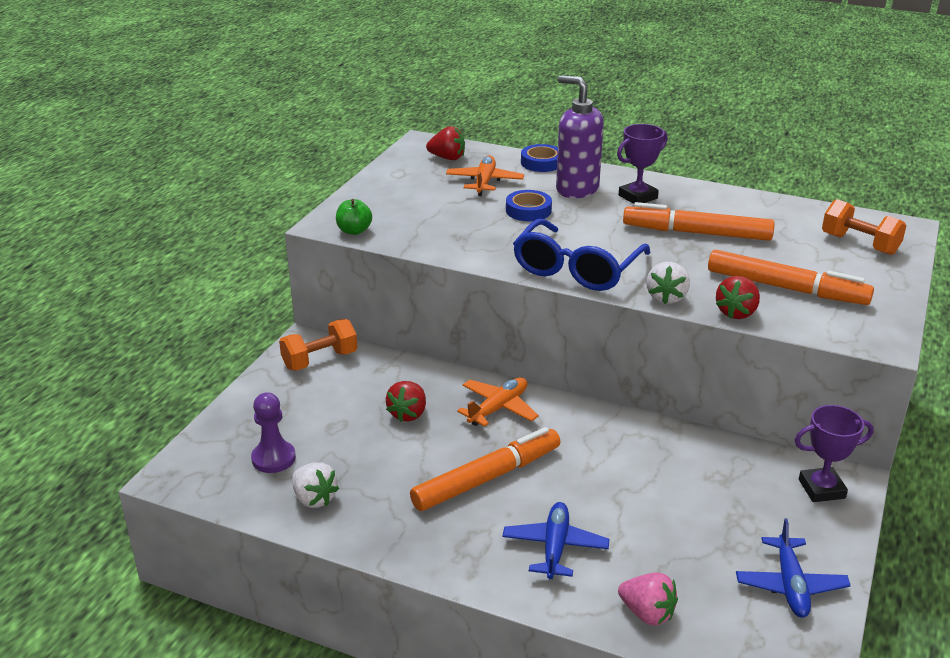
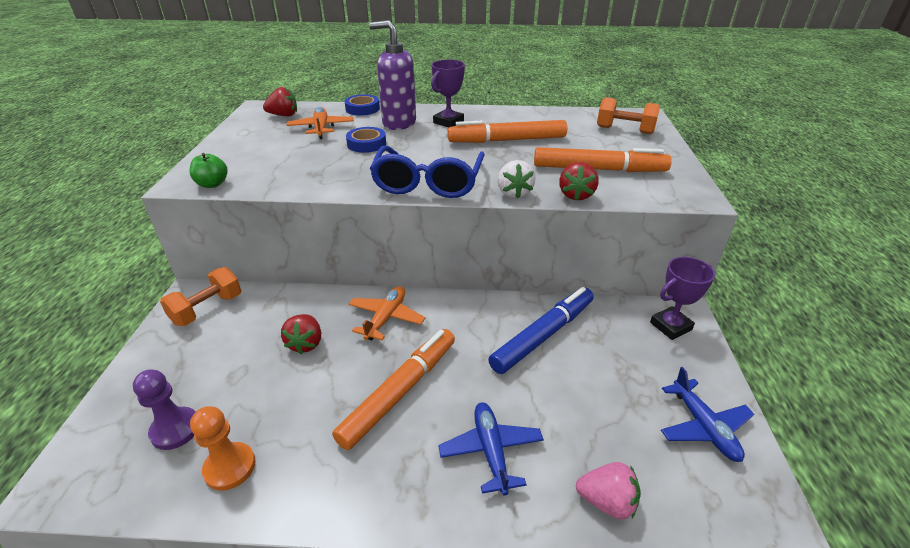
camera: 20 degrees left, 5 degrees up
(314, 499) = (230, 467): white strawberry -> orange pawn
(662, 463) = (543, 335): none -> blue marker

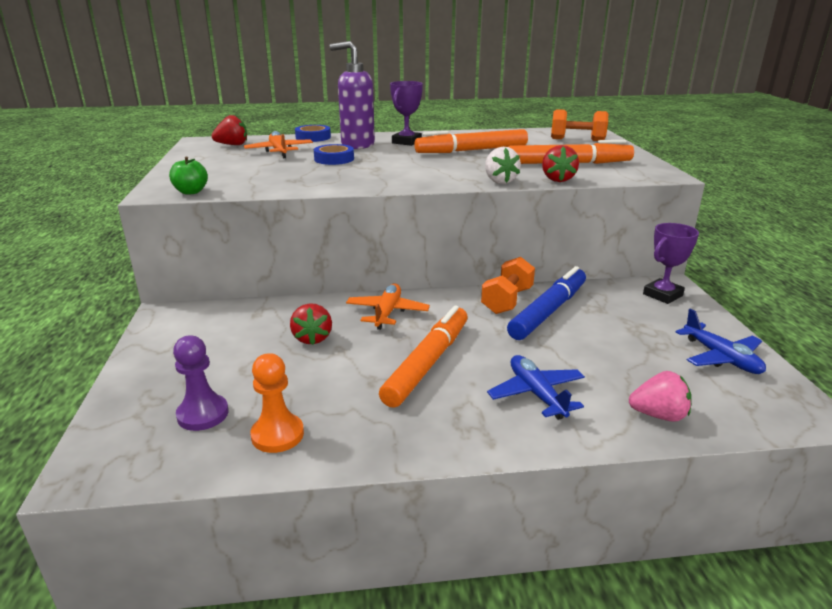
camera: 10 degrees left, 10 degrees down
(207, 309) = (191, 322): orange dumbbell -> orange dumbbell (507, 301)
(428, 183) = (413, 179): blue glasses -> none

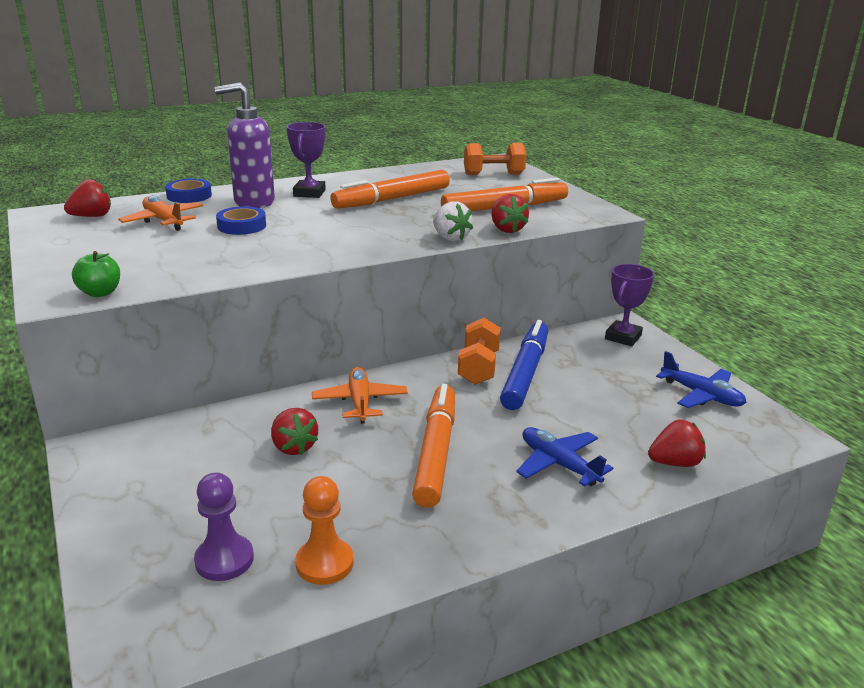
camera: 20 degrees left, 0 degrees up
(658, 415) = (674, 463): pink strawberry -> red strawberry

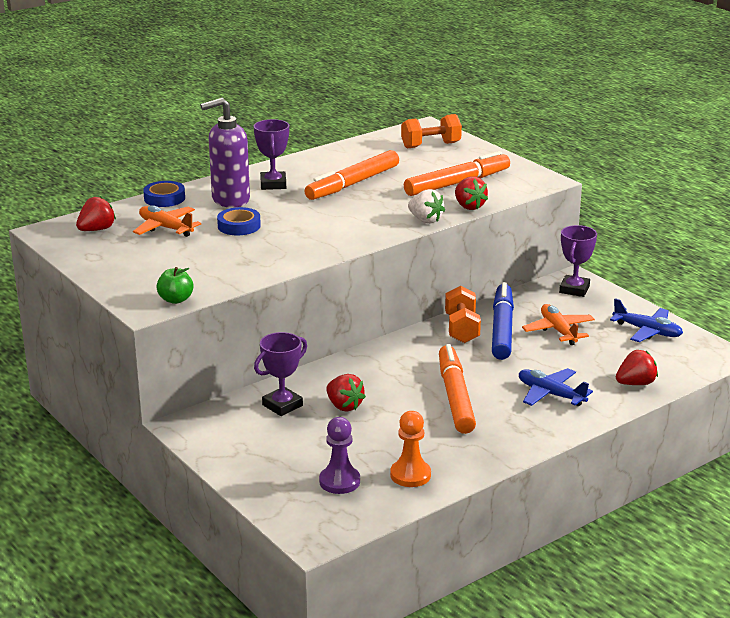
camera: 10 degrees left, 0 degrees up
(221, 436) = (282, 405): none -> purple trophy
(360, 402) = (377, 367): orange plane -> orange plane (558, 331)

